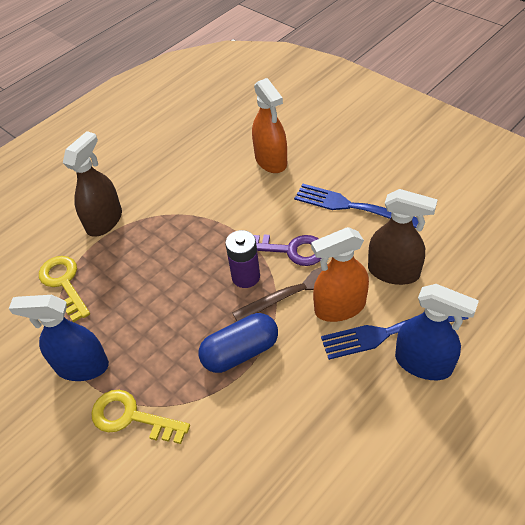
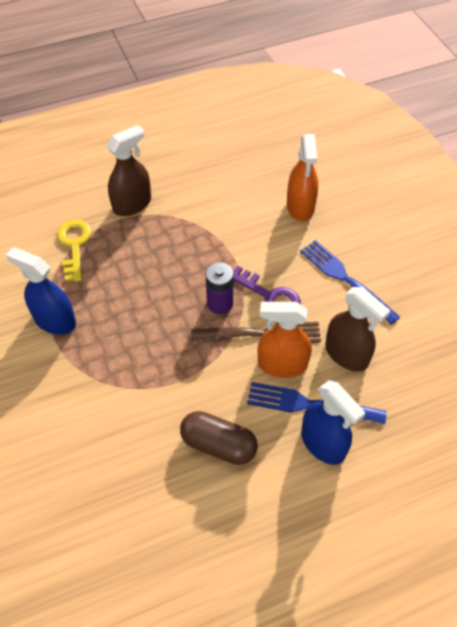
camera: 20 degrees right, 5 degrees up
(131, 417) = (71, 378): yellow key -> none
(240, 352) = (180, 365): blue capsule -> none
(324, 412) = (218, 445): none -> brown capsule

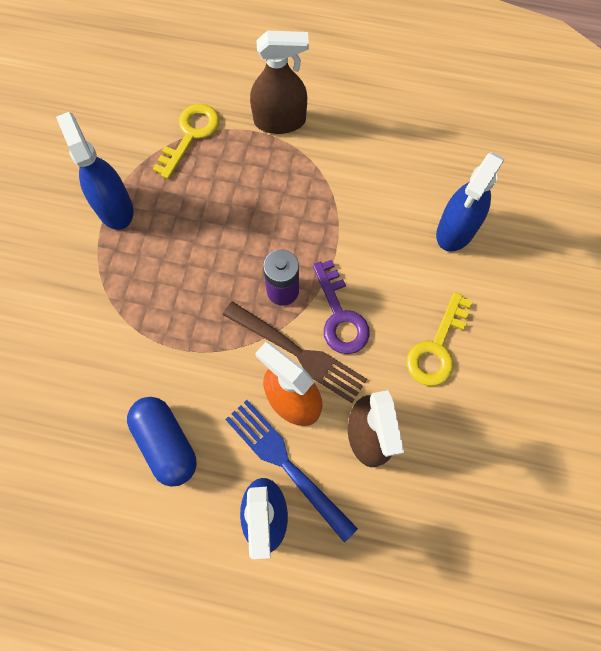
camera: 35 degrees right, 15 degrees up
(218, 445) = (166, 443): brown capsule -> blue capsule
(300, 207) = (456, 230): orange spray bottle -> blue spray bottle
(345, 279) = (437, 347): blue fork -> yellow key

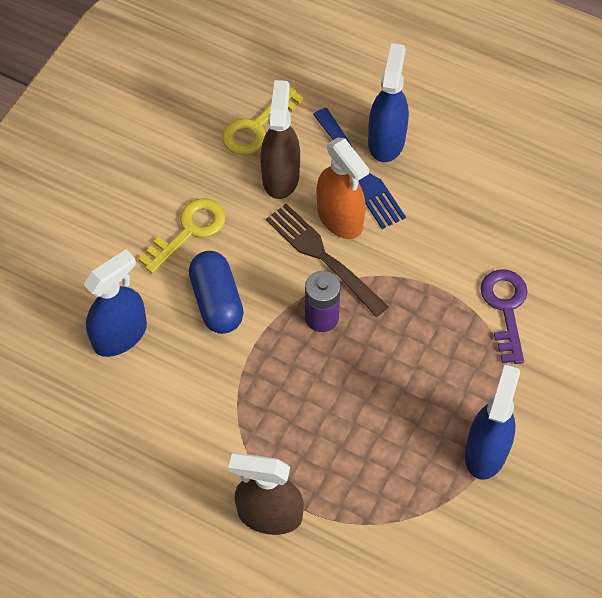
camera: 165 degrees left, 10 degrees down
(114, 208) = (486, 451): blue spray bottle -> blue spray bottle turned 150 degrees counterclockwise
(166, 443) = (463, 211): blue capsule -> blue capsule (217, 301)
(190, 135) = (382, 523): yellow key -> yellow key (257, 128)
(340, 316) = (271, 280): purple key -> purple key (505, 308)

